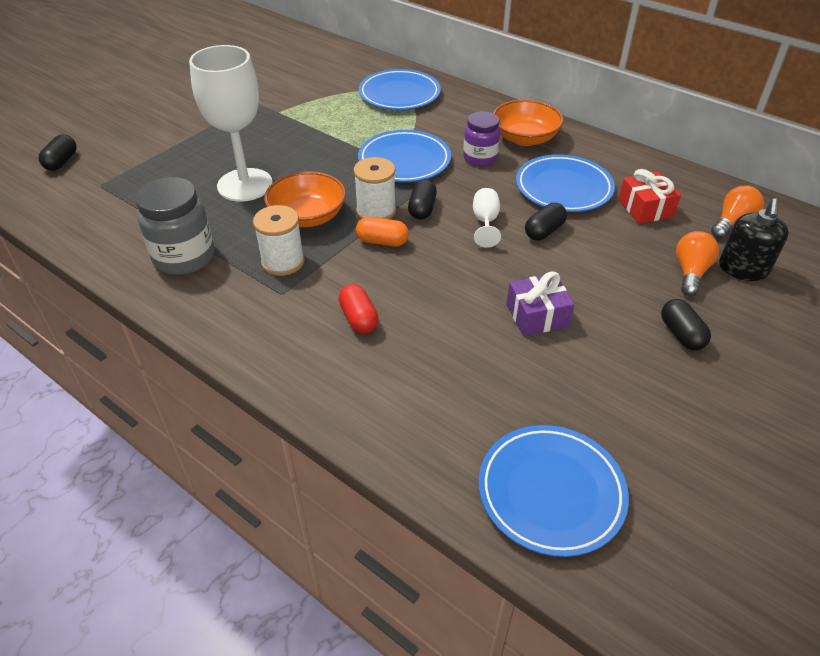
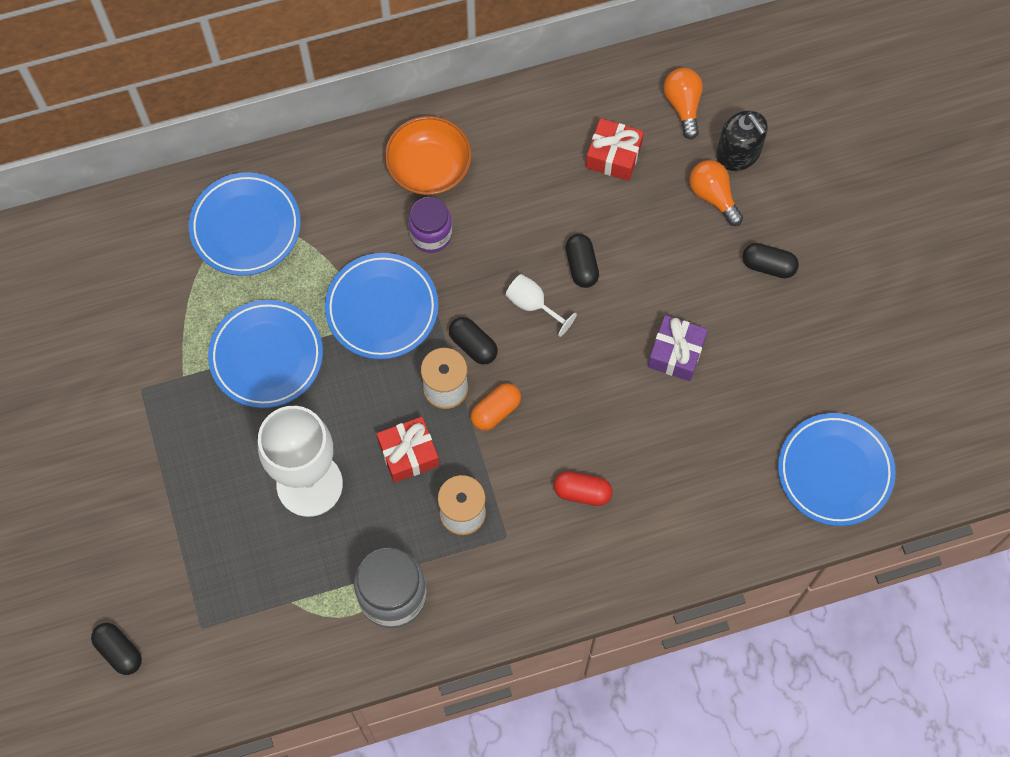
camera: 55 degrees left, 25 degrees up
(307, 216) = (408, 454): orange bowl -> red gift
(563, 188) = (535, 199): blue plate -> blue plate (266, 356)

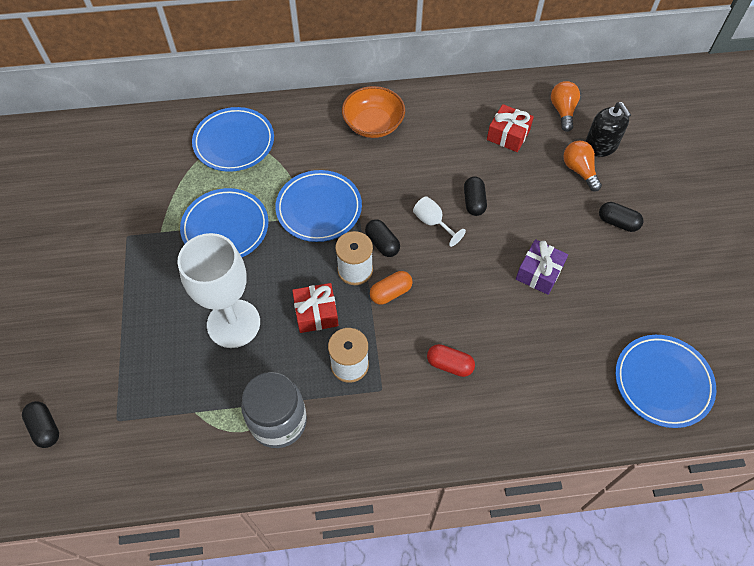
camera: 10 degrees right, 10 degrees down
(431, 235) = (365, 166): purple jar -> none

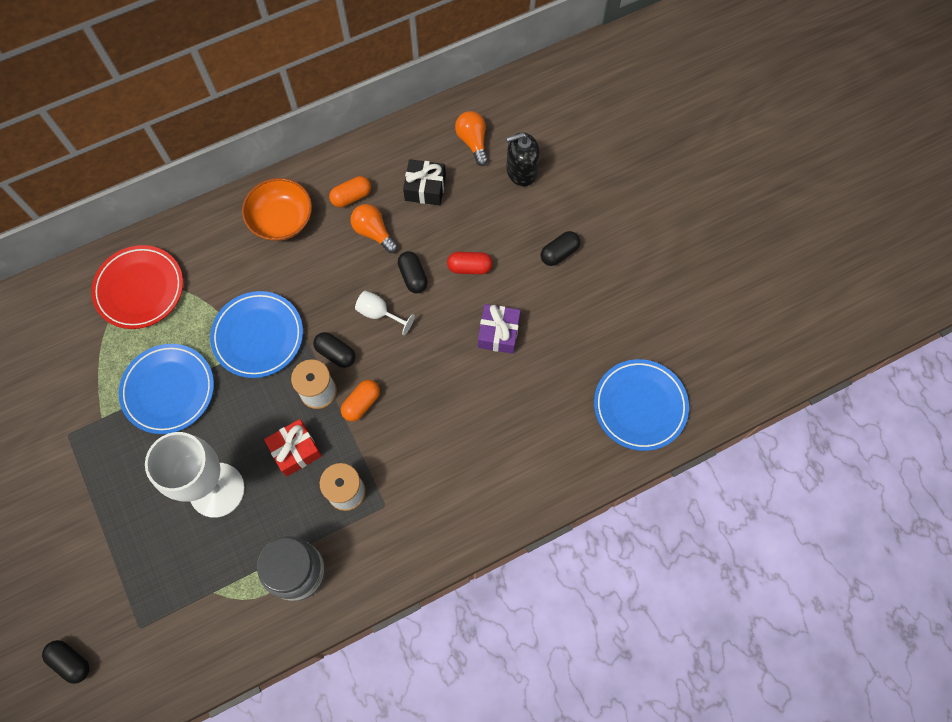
camera: 20 degrees left, 10 degrees up
(234, 142) = (140, 289): blue plate -> red plate
(440, 124) = (351, 197): none -> orange capsule
(449, 365) = (441, 458): red capsule -> red capsule (469, 267)
(508, 135) = (425, 188): red gift -> black gift
(579, 170) = (507, 206): orange light bulb -> orange light bulb (373, 232)
(600, 146) = (521, 171): black soap dispenser -> black soap dispenser turned 120 degrees clockwise
(617, 222) = (559, 253): black capsule -> black capsule turned 45 degrees counterclockwise

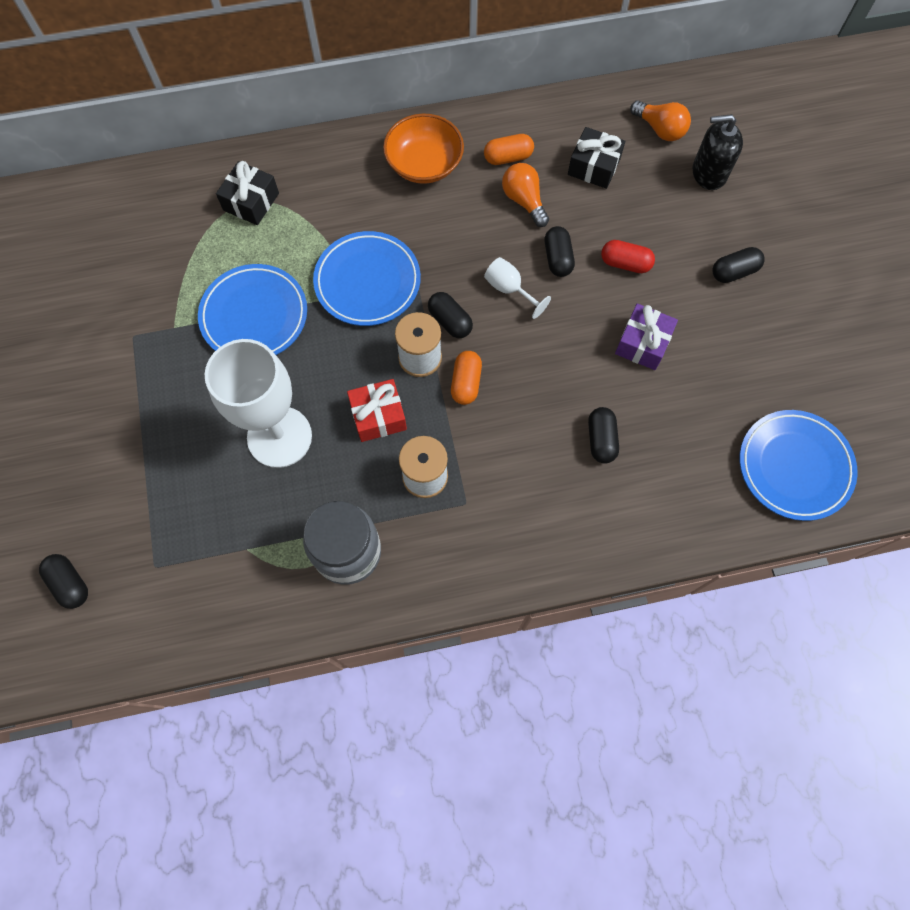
camera: 15 degrees right, 0 degrees up
(140, 289) = (251, 202): red plate -> black gift
(361, 403) = (466, 383): orange capsule -> orange capsule turned 45 degrees counterclockwise
(473, 142) = (660, 129): orange light bulb -> orange light bulb turned 135 degrees clockwise
(482, 423) = (601, 439): none -> black capsule

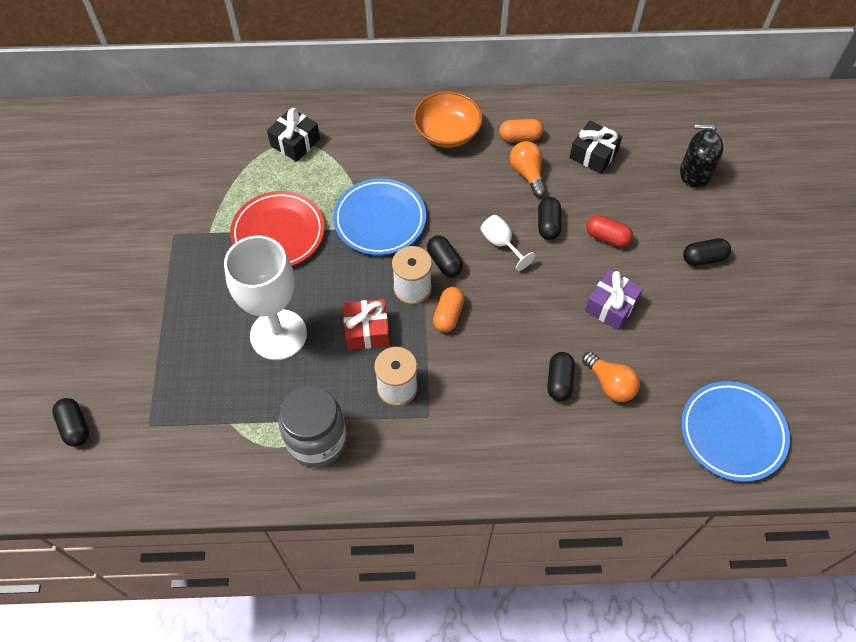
camera: 10 degrees right, 10 degrees down
(254, 316) = (278, 233): blue plate -> red plate
(660, 129) = (657, 132): orange light bulb -> orange light bulb (610, 384)

